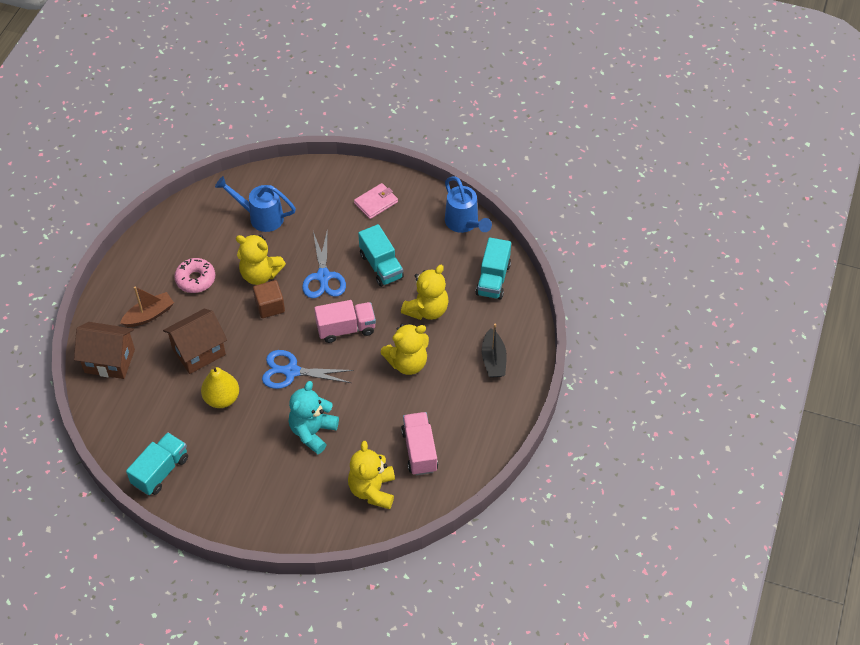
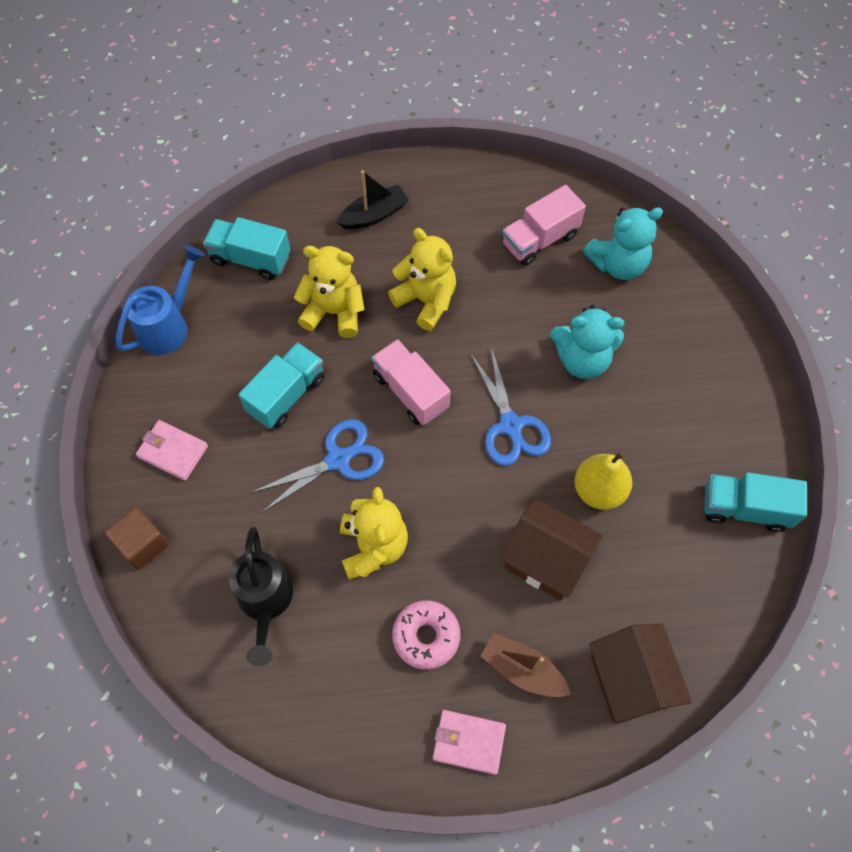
camera: 115 degrees left, 10 degrees up
(131, 277) = (469, 742): none -> pink wallet
(261, 217) = (265, 602): blue watering can -> black watering can
(270, 306) = (422, 505): brown cube -> brown cube (143, 544)
(372, 490) = (618, 264): yellow teddy bear -> turquoise teddy bear
(493, 279) = (250, 259): turquoise truck -> turquoise truck turned 150 degrees counterclockwise

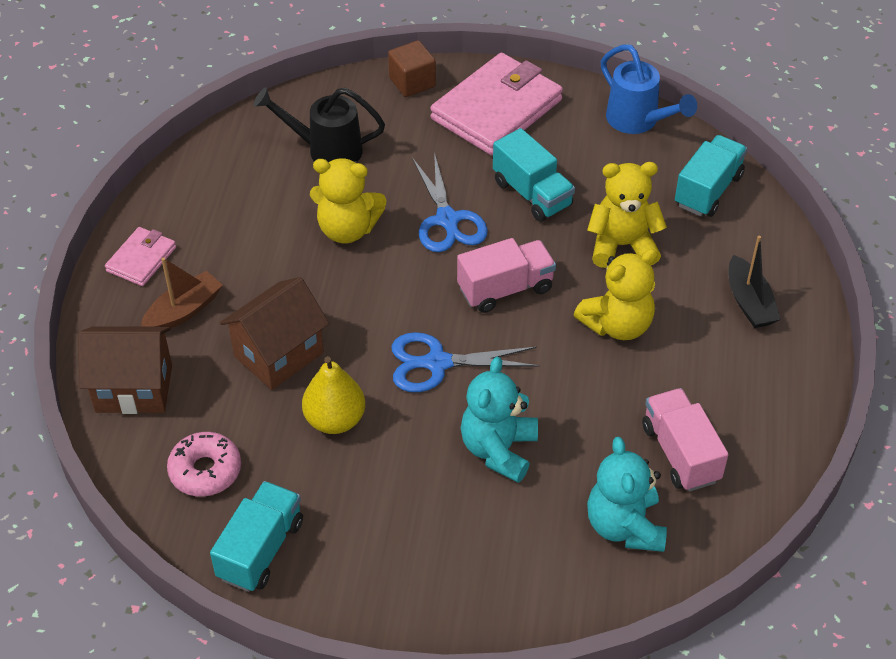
camera: 105 degrees right, 15 degrees down
(173, 451) = (496, 110): pink wallet -> pink wallet, size x2.00
(334, 312) = (622, 245): yellow teddy bear -> yellow teddy bear turned 120 degrees counterclockwise
(426, 636) = (246, 250): pink donut -> pink donut (205, 471)

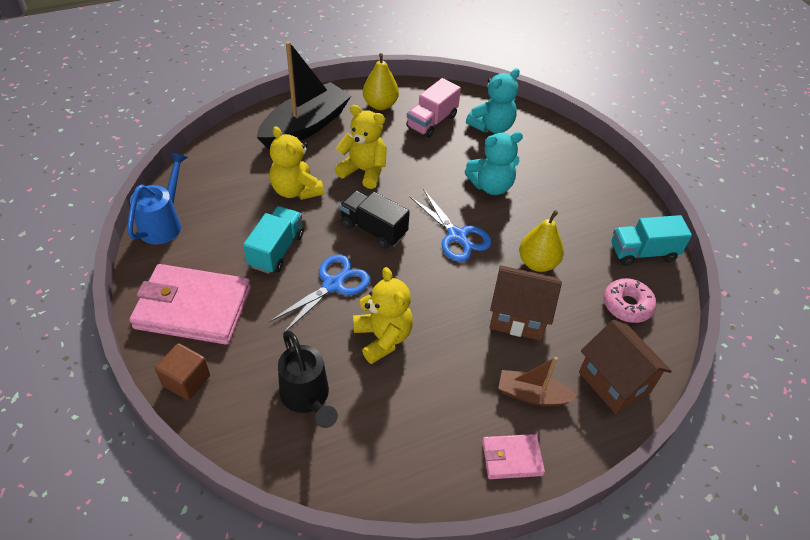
camera: 125 degrees left, 0 degrees up
(505, 289) = (373, 229): pink truck -> black truck
(708, 190) = (218, 169): turquoise truck -> none
(749, 302) = (305, 126): black boat -> black boat, size x1.87
(757, 409) = (380, 105): none -> yellow pear

